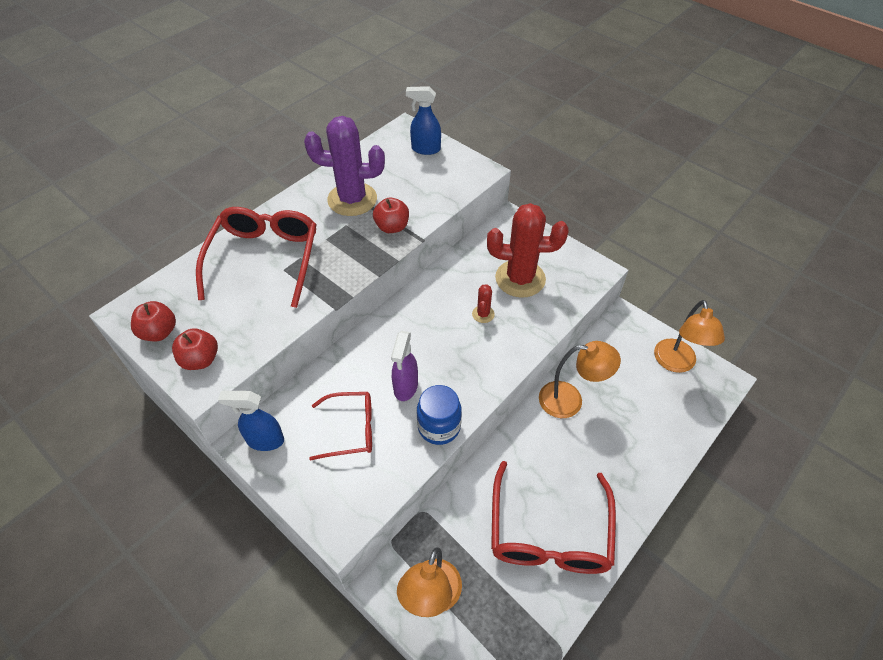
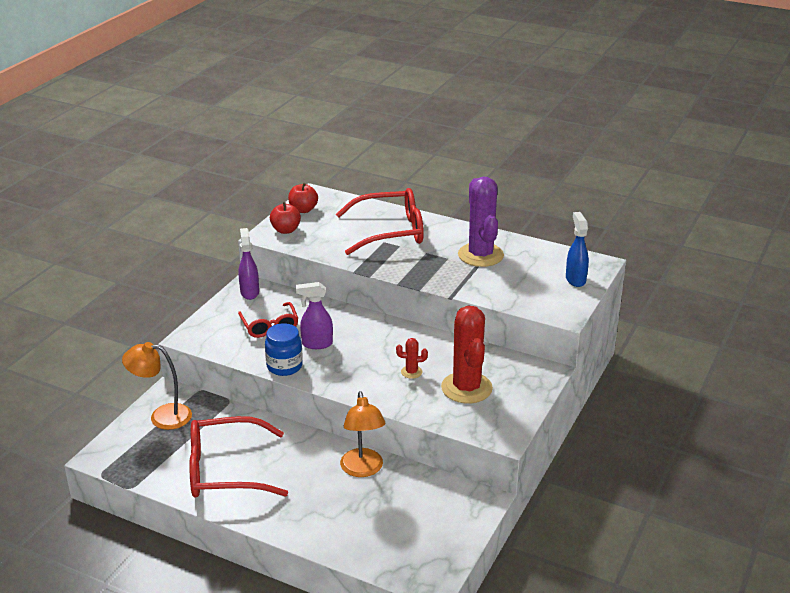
camera: 75 degrees right, 20 degrees down
(265, 440) = (249, 292): blue spray bottle -> purple spray bottle
(392, 227) = (457, 280): red apple -> none
(676, 363) = (438, 543): orange lamp -> none

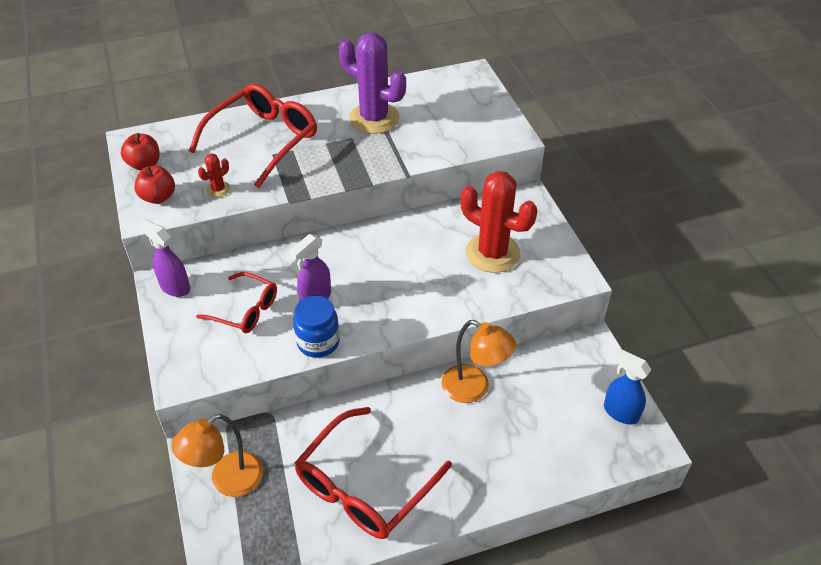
camera: 45 degrees left, 15 degrees up
(411, 372) = (432, 269): red cactus -> red cactus (218, 189)
(575, 279) = (476, 98): blue spray bottle -> blue spray bottle (620, 412)

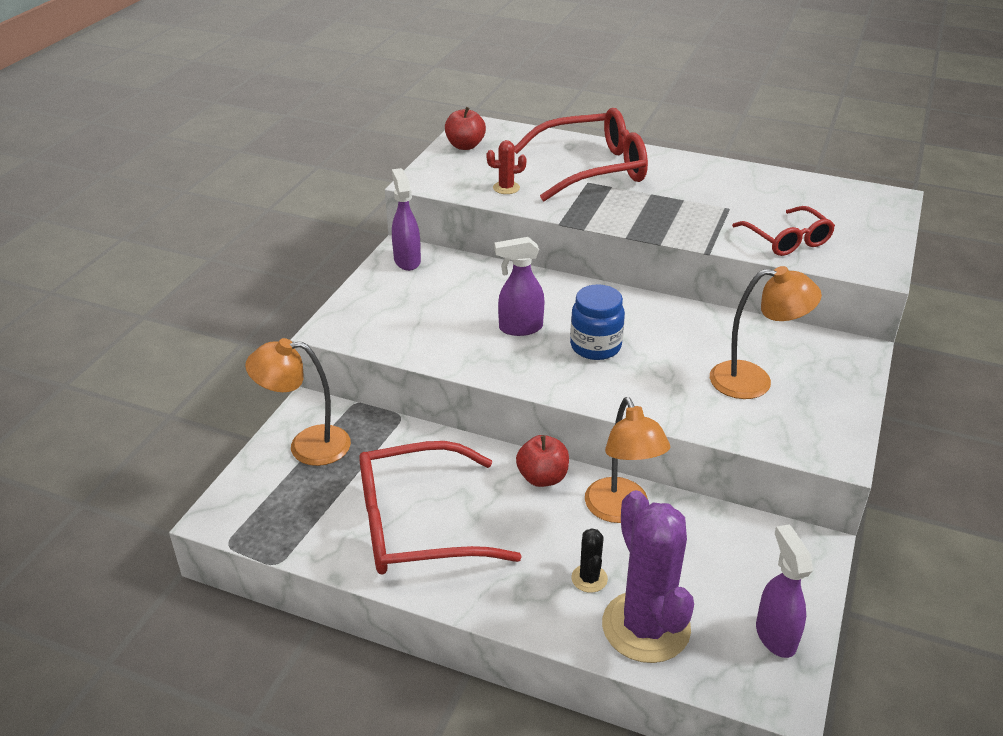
camera: 40 degrees right, 10 degrees down
(158, 197) = (448, 173): red apple -> red apple (542, 477)
(245, 310) = (446, 306): red glasses -> red glasses (786, 240)
(318, 342) = (482, 363): blue jar -> blue jar (595, 346)
(374, 118) = (726, 194): purple cactus -> purple cactus (646, 627)
(492, 253) = (754, 381): red cactus -> orange lamp
(499, 448) = (589, 578): none -> black cactus
(620, 412) = (775, 635): blue spray bottle -> purple spray bottle

